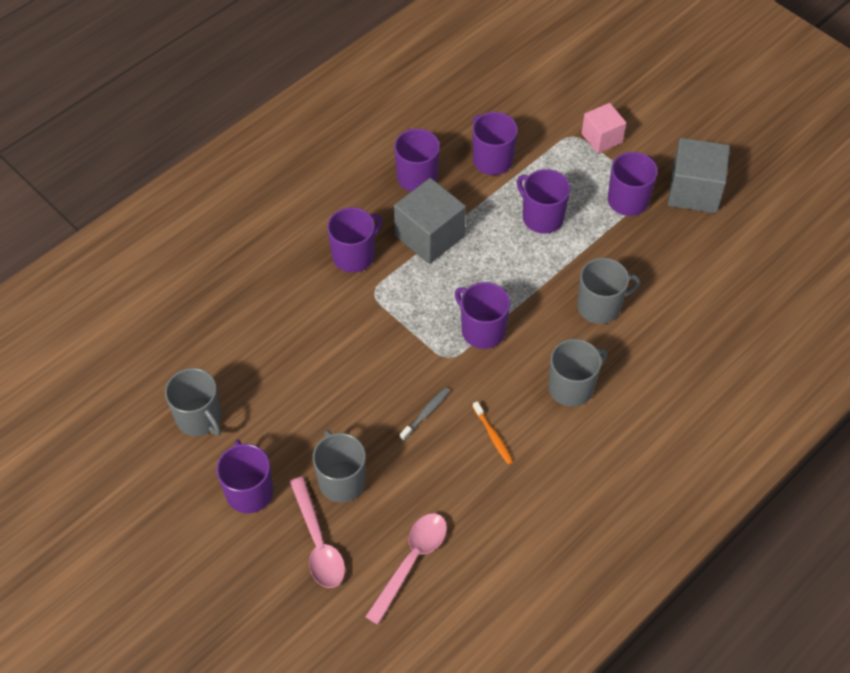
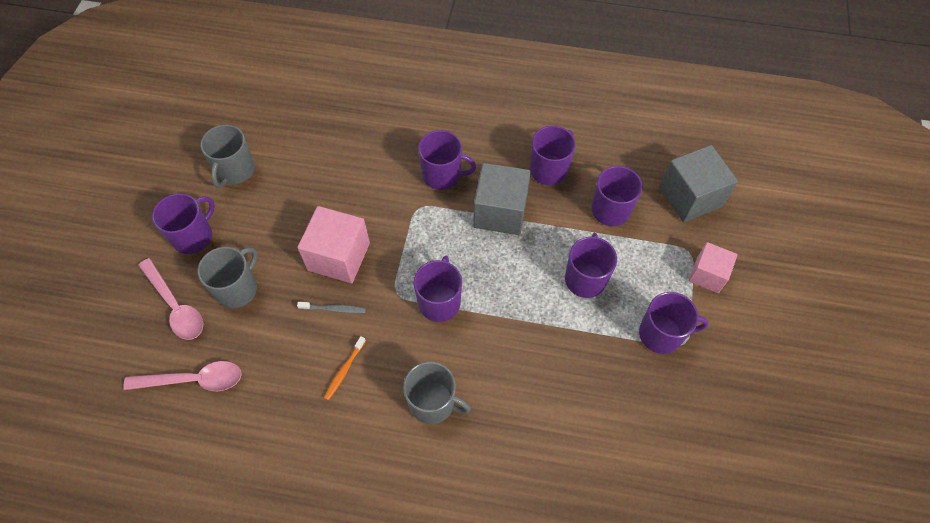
camera: 55 degrees right, 5 degrees up
(318, 542) = (175, 306): pink spoon -> pink spoon turned 75 degrees counterclockwise
(374, 381) = (339, 256): none -> pink cube
(600, 306) = (531, 377): grey mug -> none
(694, 191) = (719, 383): grey cube -> grey cube (690, 197)

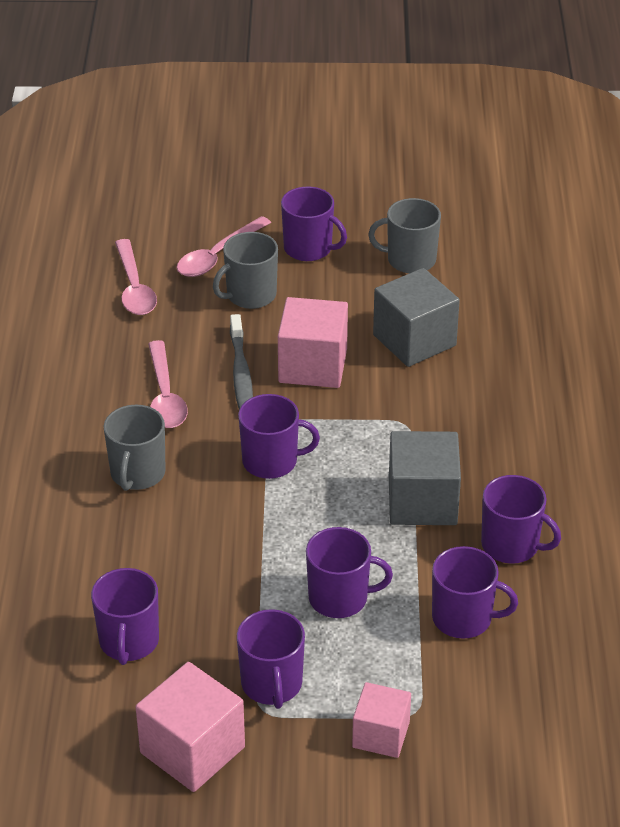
camera: 80 degrees right, 20 degrees down
(237, 288) = (250, 295): grey mug -> grey mug turned 120 degrees clockwise
(334, 309) = (241, 374): grey toothbrush -> grey toothbrush, size x1.69
(344, 370) = (165, 395): orange toothbrush -> pink spoon
(442, 175) = (464, 438): purple mug -> purple mug (129, 642)
(690, 197) = (515, 711): grey cube -> grey cube (414, 340)
(719, 395) = (192, 750): none -> pink cube

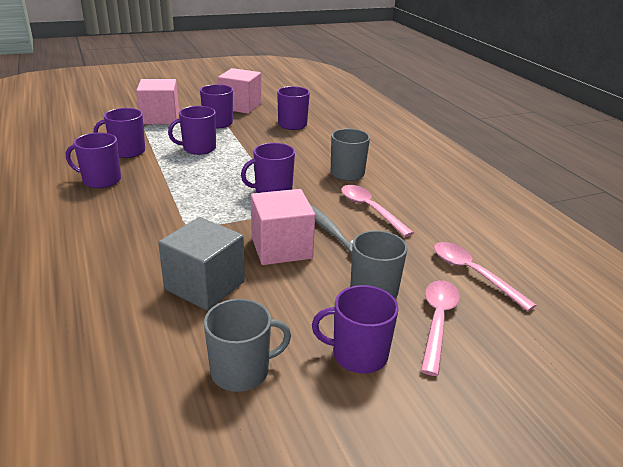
camera: 155 degrees right, 10 degrees down
(381, 735) = (160, 118): pink cube -> pink cube, size x1.57
(422, 502) = (164, 189): grey cube -> none

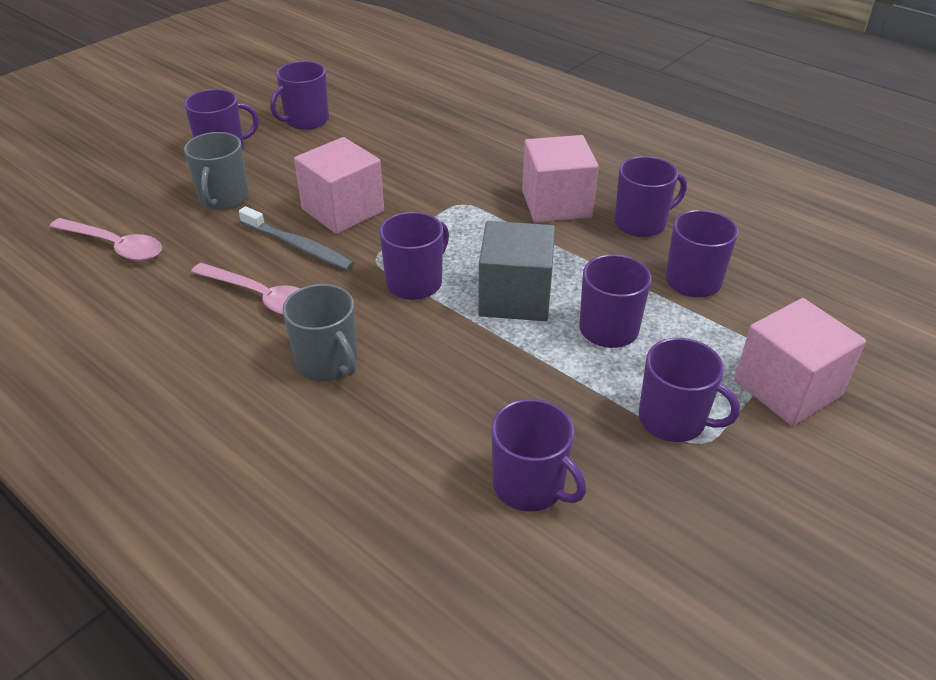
camera: 155 degrees right, 10 degrees up
(205, 285) = (385, 158): grey cube -> grey cube (515, 297)
(240, 106) = (713, 518): pink cube -> pink cube (556, 204)
(241, 371) = (306, 120): grey mug -> purple mug
(437, 321) = (156, 190): pink spoon -> none

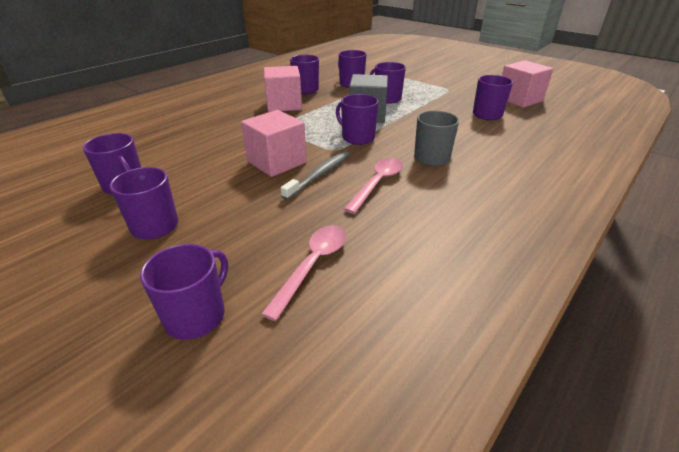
camera: 90 degrees left, 5 degrees down
(223, 198) = (244, 214): grey mug -> none
(673, 420) = (438, 92): purple mug -> purple mug (196, 315)
(787, 388) = (414, 76): pink cube -> pink cube (519, 99)

